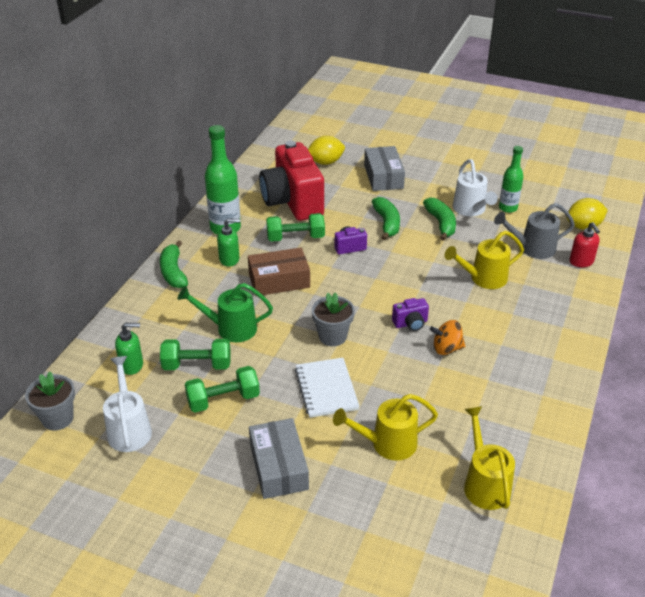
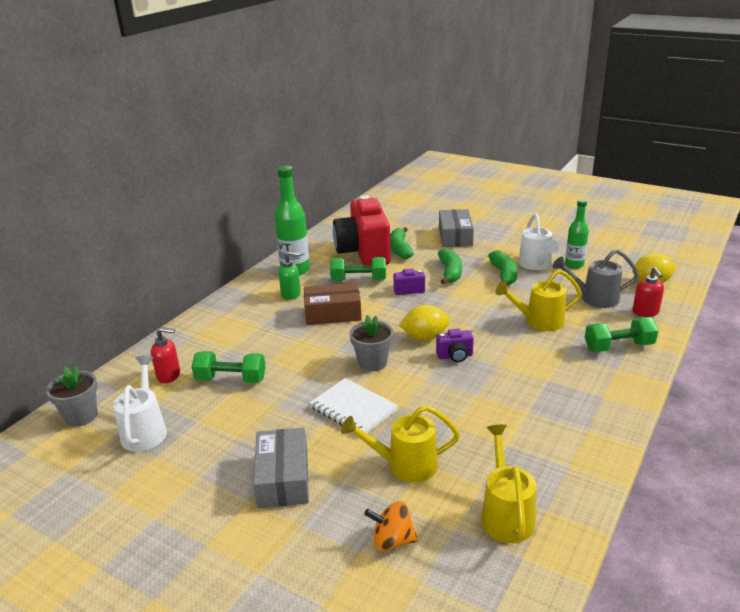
camera: 10 degrees right, 10 degrees down
(132, 365) = (169, 375): green soap dispenser -> red soap dispenser
(173, 272) = (235, 302): green banana -> green banana (400, 249)
(223, 400) = (246, 411): green dumbbell -> green dumbbell (618, 346)
(230, 328) = (273, 350): green watering can -> none
(325, 162) = (403, 224): yellow lemon -> yellow lemon (425, 337)
(326, 389) = (353, 409): white notebook -> white notebook turned 45 degrees counterclockwise
(446, 348) = (488, 380): orange spinning top -> orange spinning top (392, 540)

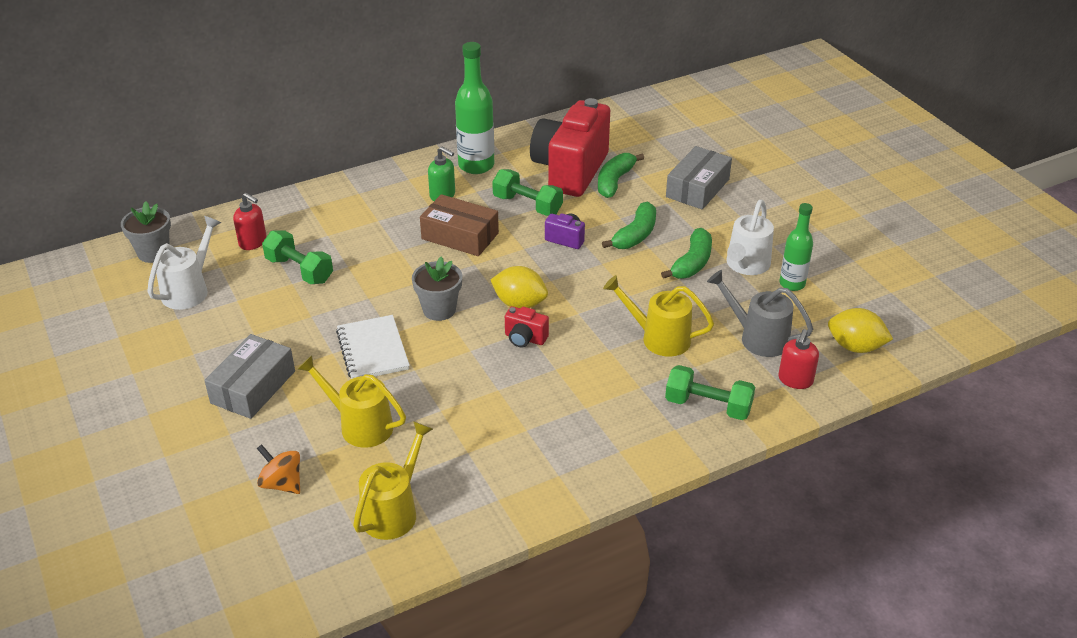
camera: 30 degrees right, 10 degrees up
(455, 356) = (525, 338): purple camera -> red camera

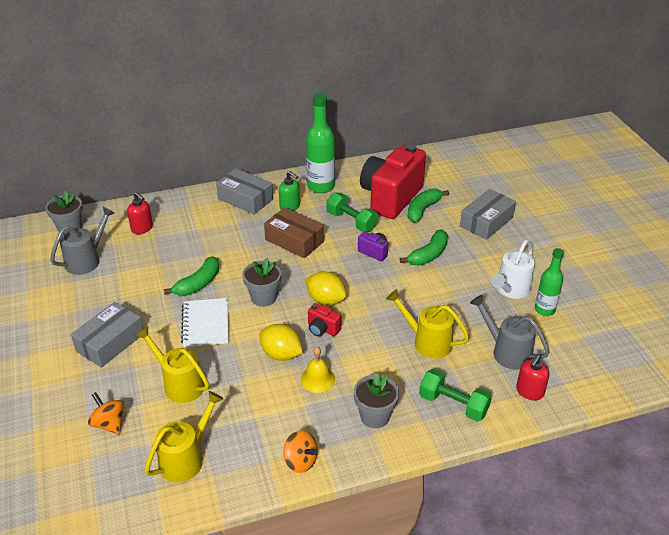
camera: 10 degrees right, 0 degrees up
(189, 289) = (87, 260): white watering can -> grey watering can
(299, 270) = (169, 254): green dumbbell -> none
(381, 191) = (245, 199): none -> grey box
(534, 398) = (317, 379): none -> yellow bell
(538, 494) = (300, 461): none -> orange spinning top
(616, 431) = (375, 416): none -> grey flower pot
(692, 263) = (468, 283): green banana -> green banana (198, 284)
(855, 347) = (585, 370): yellow lemon -> yellow lemon (281, 354)

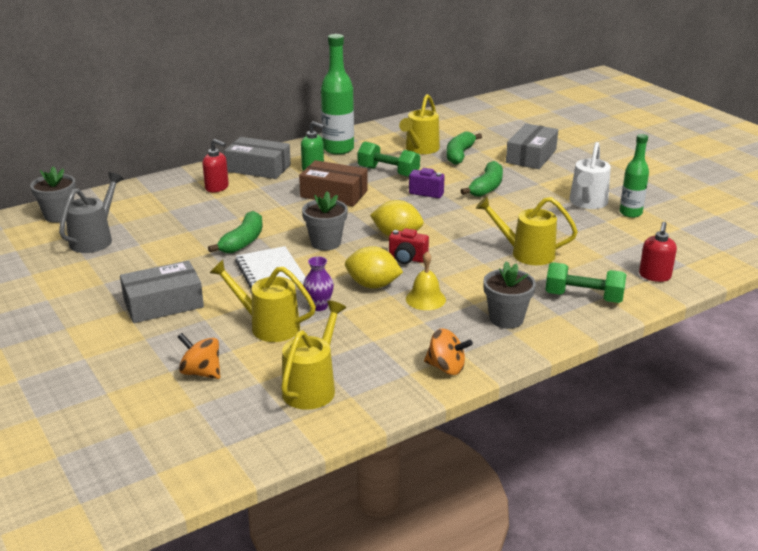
camera: 15 degrees left, 10 degrees down
(110, 342) = (163, 304): grey box -> grey box turned 45 degrees clockwise
(142, 228) = (149, 205): red soap dispenser -> red soap dispenser (217, 187)
(228, 370) = (319, 306): none -> purple vase
(391, 198) = (420, 149): red camera -> yellow watering can
(506, 351) = (612, 249): grey watering can -> none

